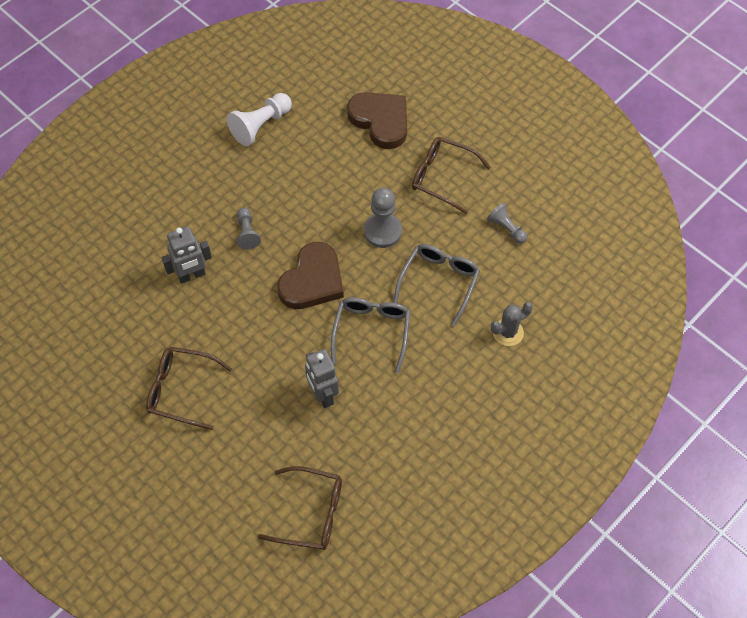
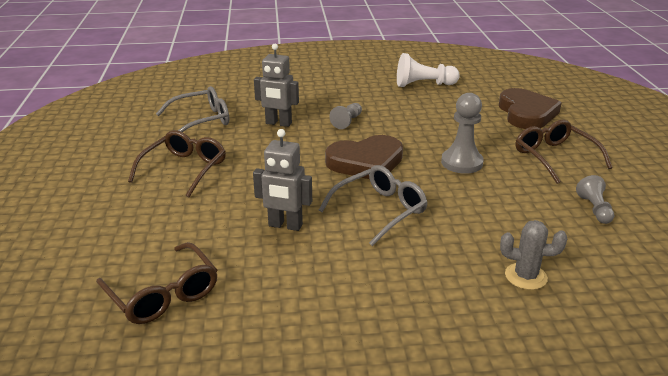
camera: 40 degrees right, 30 degrees down
(181, 390) = (184, 169): brown glasses -> brown glasses turned 60 degrees clockwise
(323, 395) = (285, 225): grey robot -> grey robot turned 90 degrees counterclockwise
(439, 282) = (483, 211): grey glasses -> grey glasses (201, 120)

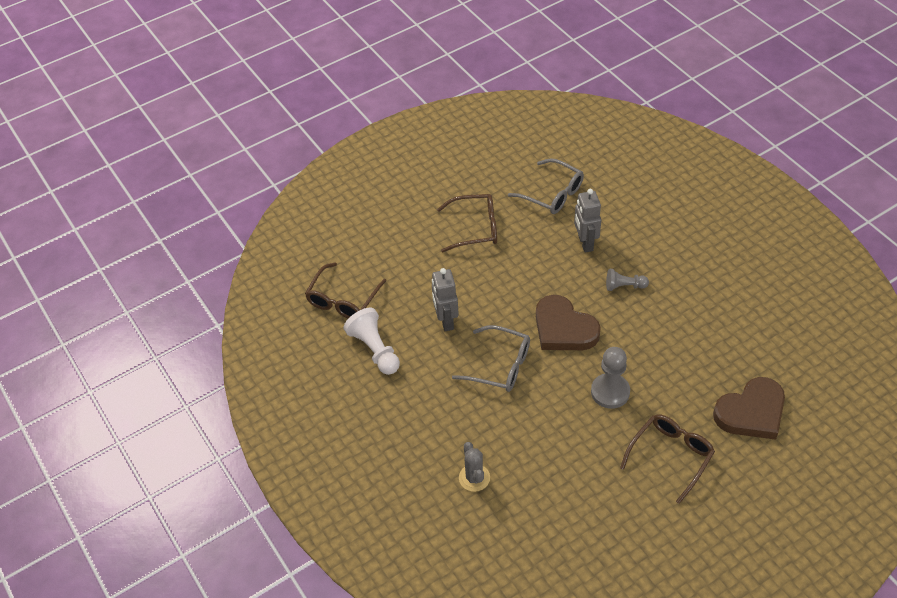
camera: 65 degrees right, 20 degrees up
(423, 85) = (751, 309): white pawn -> white pawn (375, 349)
(594, 209) = (597, 503): grey pawn -> none

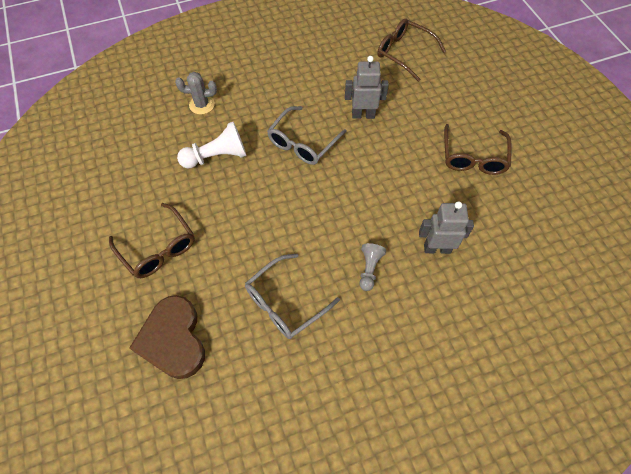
camera: 100 degrees right, 10 degrees up
(375, 349) = (346, 65): white pawn -> white pawn (217, 156)
(552, 194) = (515, 236): grey glasses -> grey glasses (285, 302)
(564, 328) = (329, 201): brown heart -> none
(610, 392) = (245, 219): grey pawn -> none

